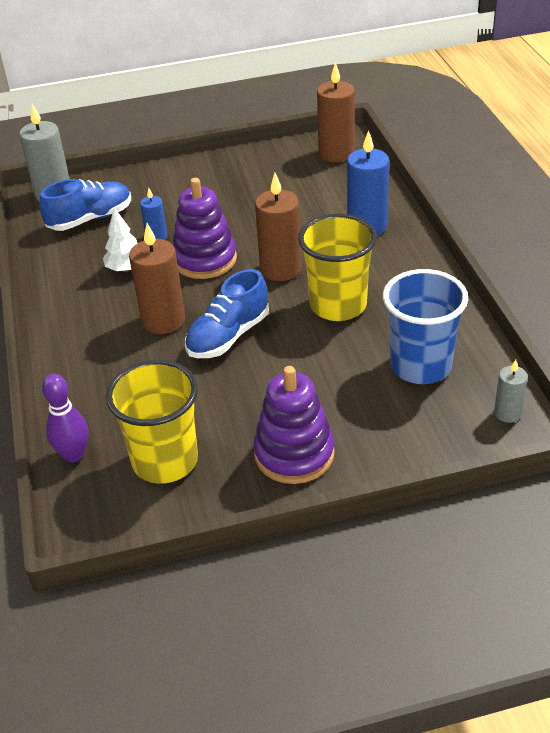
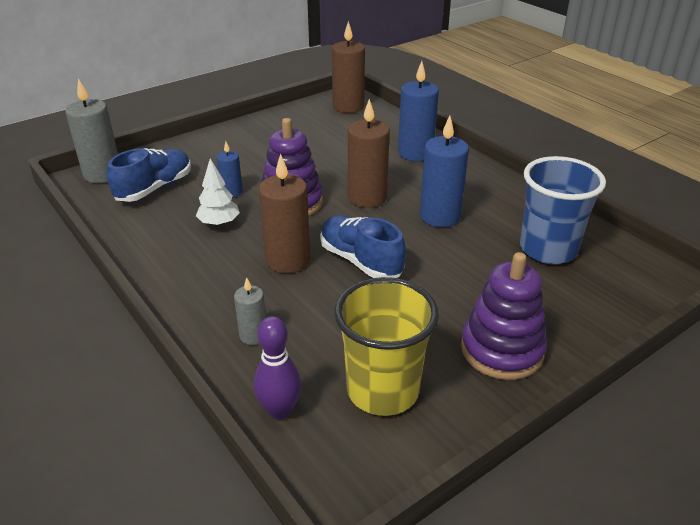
camera: 25 degrees left, 5 degrees down
(228, 336) = (360, 261): blue shoe -> blue shoe turned 120 degrees clockwise
(338, 305) = (440, 216): yellow cup -> blue candle
(507, 413) = (648, 270): grey candle -> grey candle (253, 335)

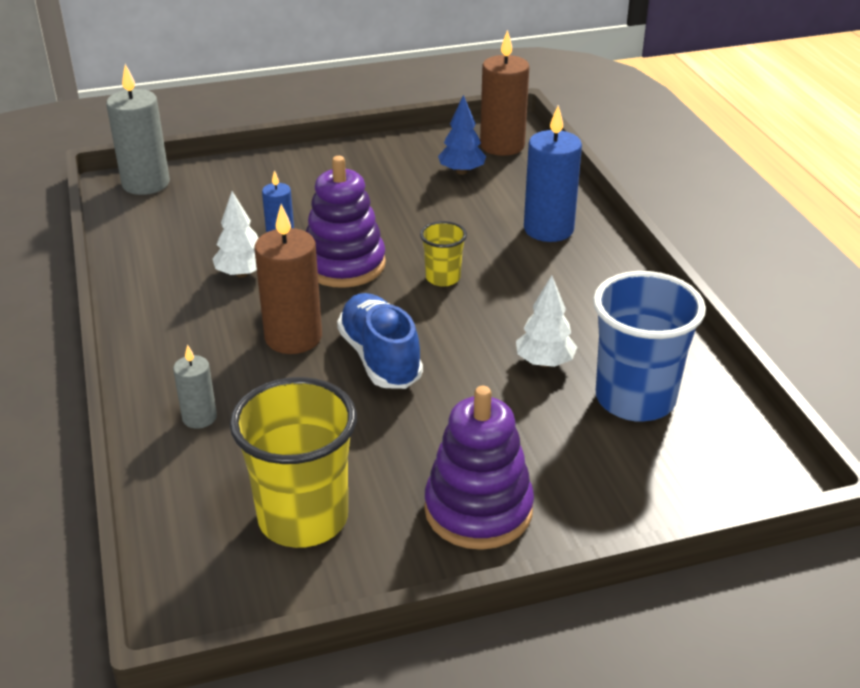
camera: 20 degrees right, 0 degrees up
(154, 188) = (194, 213): blue shoe -> none
(280, 410) = (176, 508): purple bowling pin -> none
(332, 127) = (462, 171): none -> blue tree
(367, 197) = (443, 278): brown candle -> yellow cup
(440, 216) = (520, 323): blue candle -> none
(474, 239) = (544, 362): none -> white tree

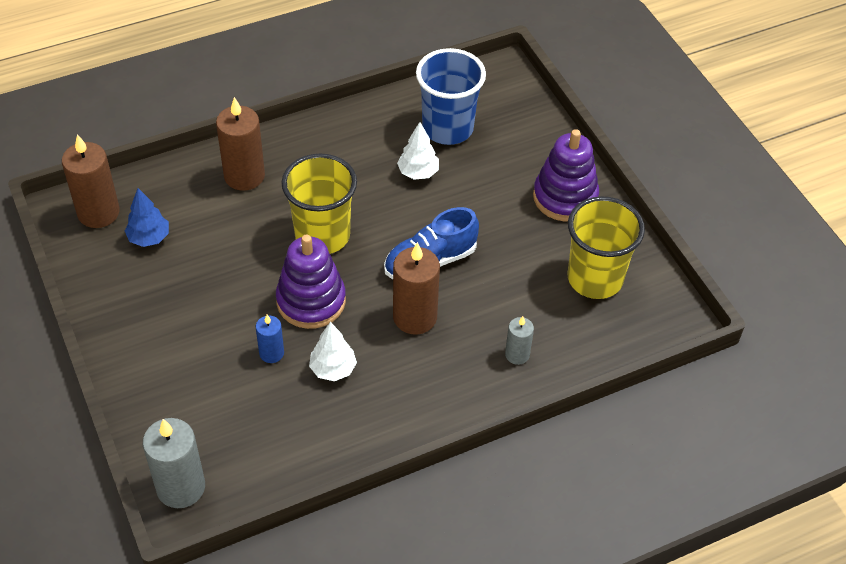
camera: 100 degrees left, 15 degrees up
(443, 278) = (322, 236): yellow cup -> yellow cup, size x1.99
(548, 229) = (244, 176): blue candle -> brown candle

